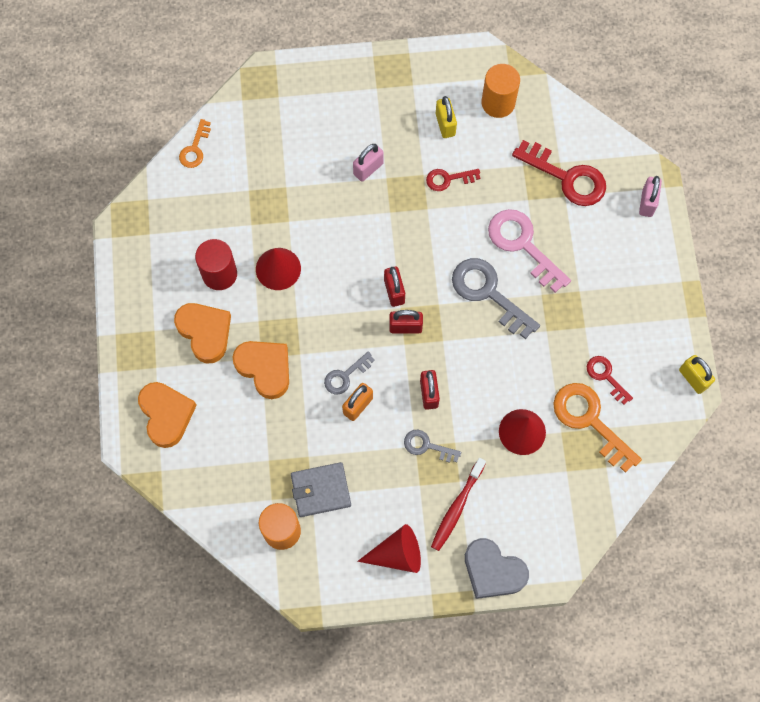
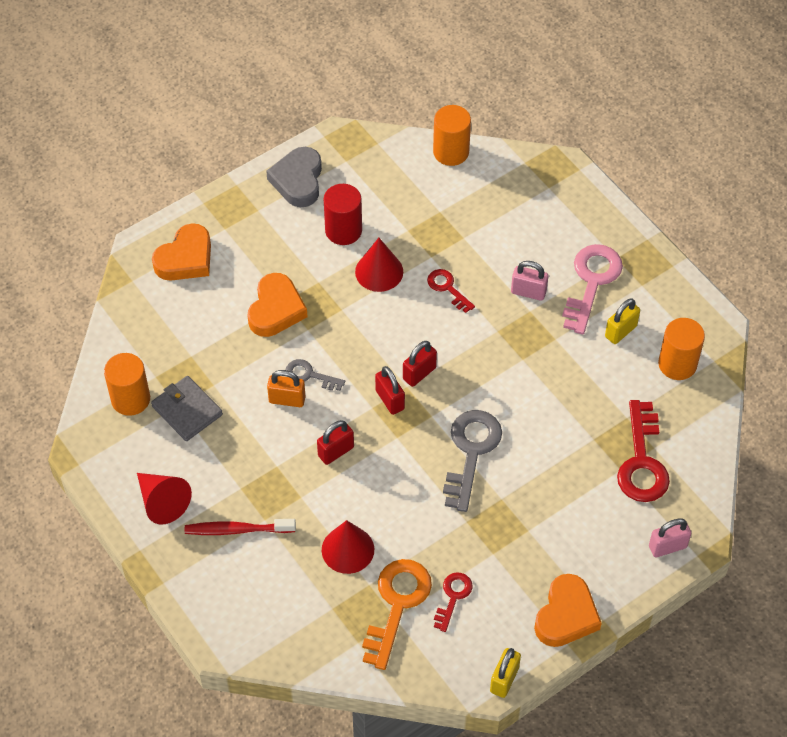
camera: 60 degrees right, 15 degrees down
(195, 148) = (451, 152): orange key -> orange cylinder
(205, 332) = (280, 248): orange heart -> orange heart (566, 615)
(427, 446) = (282, 475): grey key -> none
(448, 179) = (565, 361): red key -> red key (447, 288)
(493, 571) = (192, 591): grey heart -> grey heart (298, 180)
(523, 245) = (542, 457): pink key -> pink key (591, 282)

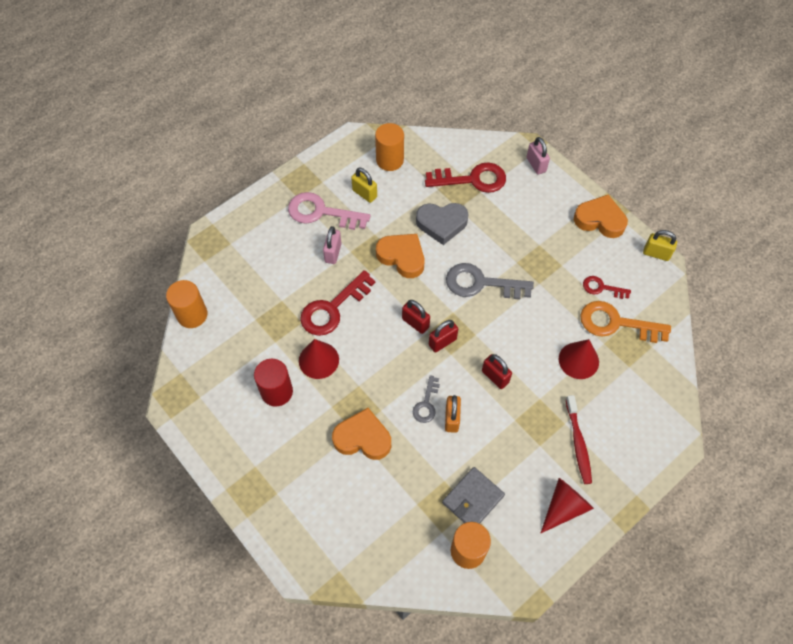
camera: 95 degrees left, 5 degrees up
(185, 258) = (312, 524): orange heart -> orange heart (402, 257)
(298, 180) = (221, 435): grey heart -> grey heart (441, 224)
(447, 288) = (333, 308): red key -> red key, size x1.83

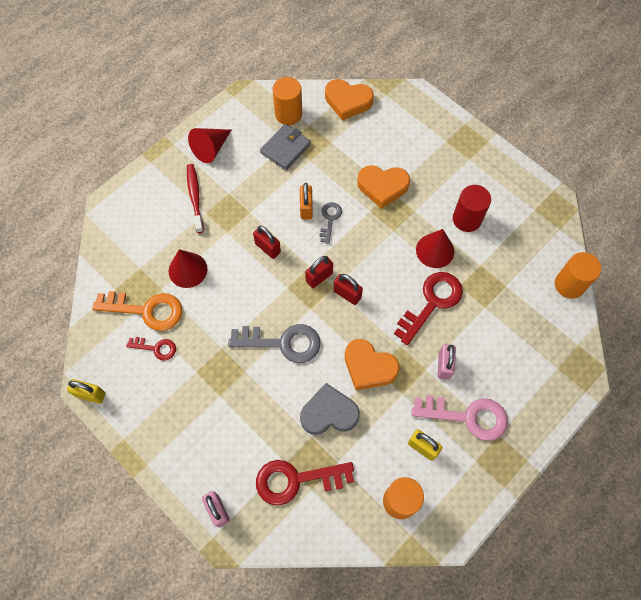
camera: 175 degrees right, 5 degrees up
(600, 220) = (147, 434): orange heart -> orange heart (348, 101)

